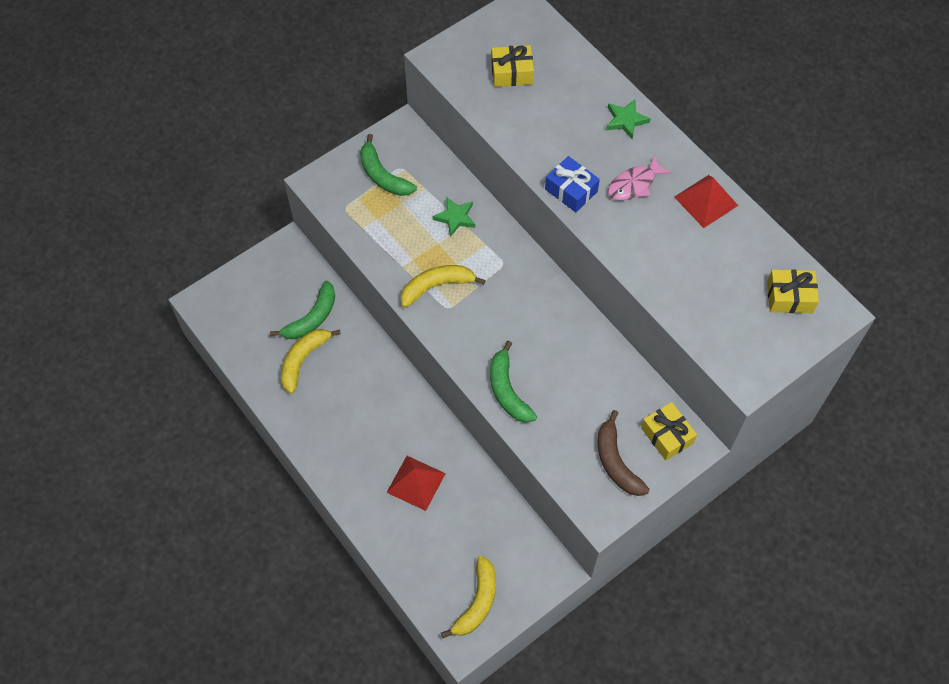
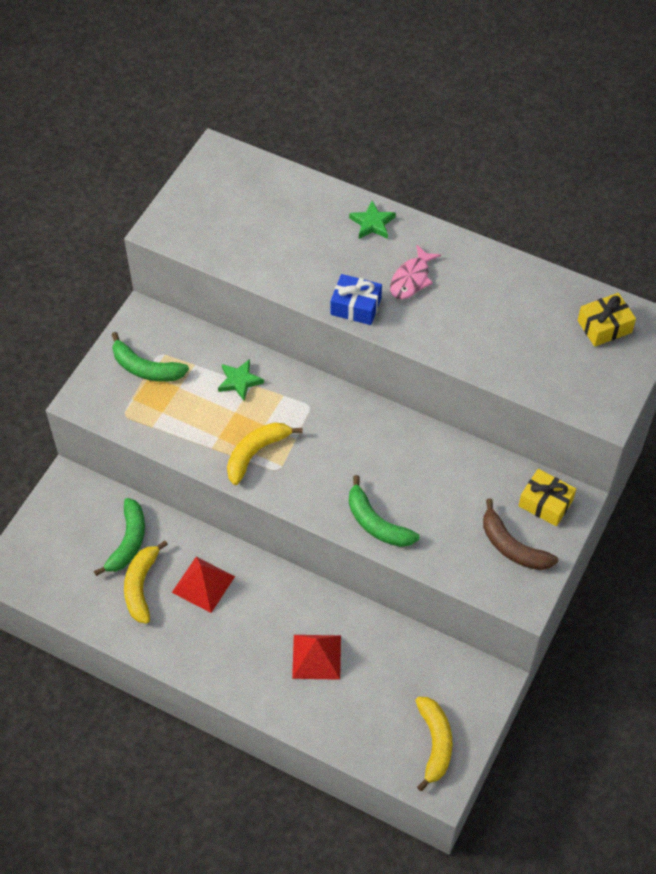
camera: 25 degrees left, 5 degrees down
(512, 73) = (240, 218): yellow gift -> none
(706, 201) = (485, 269): red pyramid -> red pyramid (203, 584)

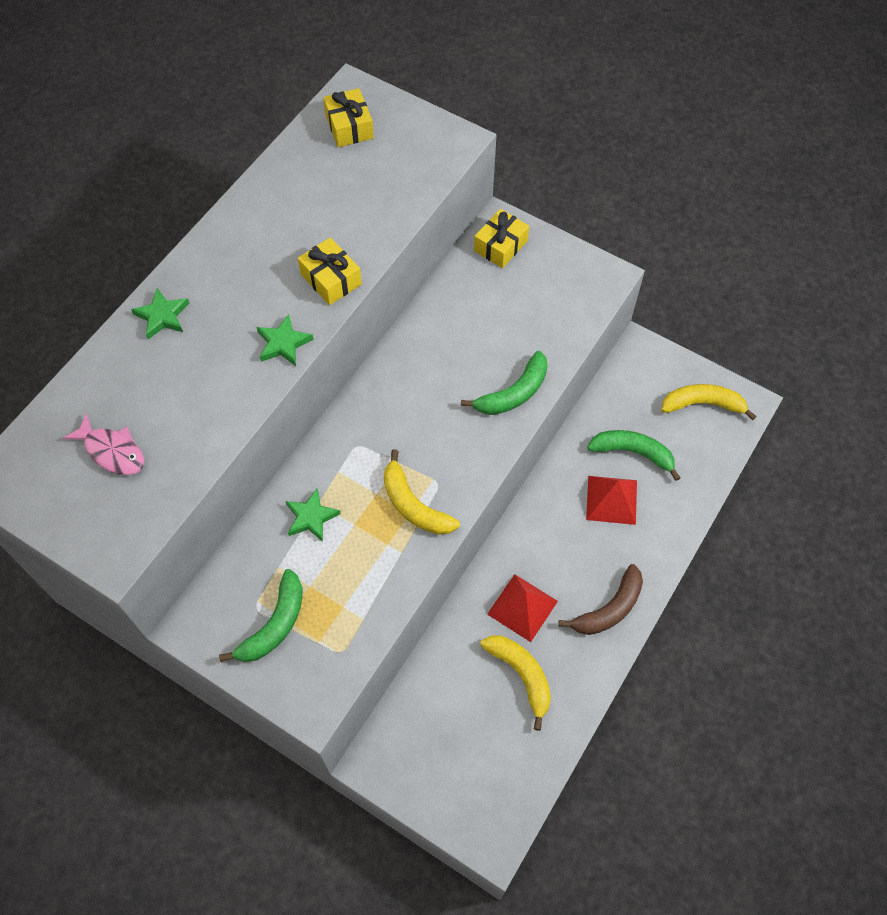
camera: 85 degrees left, 5 degrees up
(128, 541) = (462, 689): green banana -> green banana (633, 453)
(141, 586) = (521, 675): yellow banana -> yellow banana turned 135 degrees counterclockwise
(356, 306) = (283, 343): blue gift -> green star
(411, 279) = (254, 285): pink fish -> pink fish (112, 451)
(426, 332) = (331, 279): none -> yellow gift
(512, 546) = (548, 279): brown banana -> brown banana (609, 608)

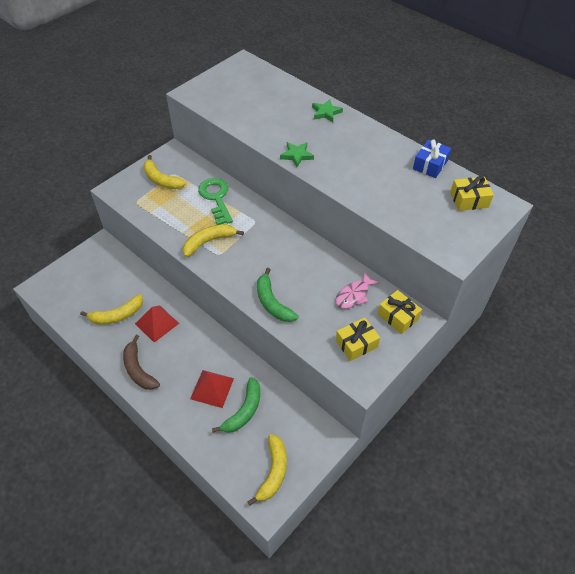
camera: 100 degrees right, 10 degrees down
(112, 451) = (247, 94): pink fish -> pink fish (354, 295)
(274, 624) = (161, 180): green banana -> yellow banana
(281, 171) = (430, 165): none -> blue gift
(311, 517) = (216, 198): green star -> green key
(331, 279) = (339, 179): yellow gift -> yellow gift (356, 344)

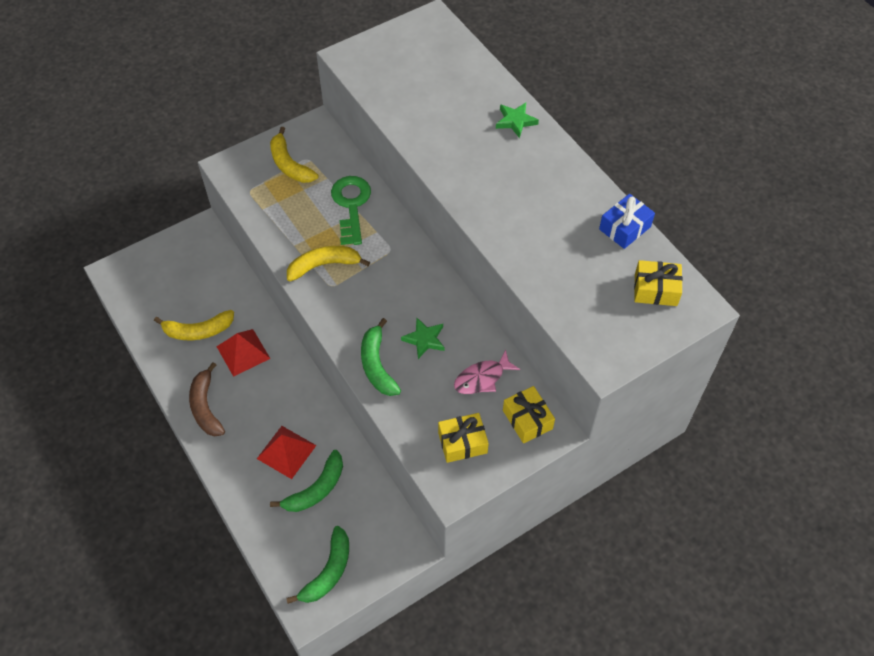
camera: 15 degrees right, 5 degrees up
(273, 472) = (328, 571): yellow banana -> green banana
(297, 155) = (454, 179): green star -> green star (424, 339)

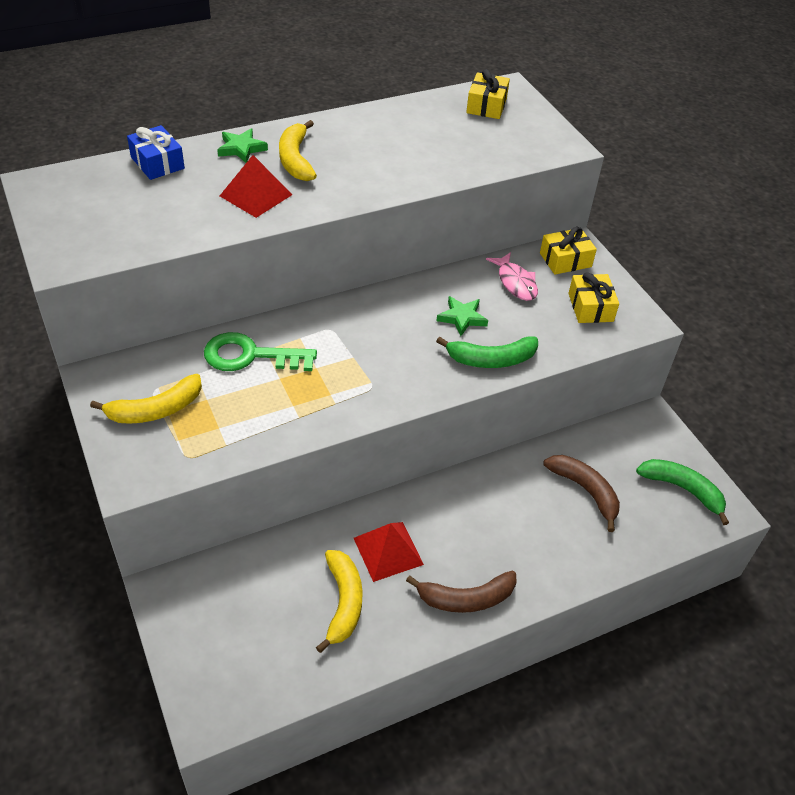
camera: 85 degrees left, 10 degrees down
(286, 452) = (536, 515): red pyramid -> red pyramid (256, 195)
(316, 489) = (585, 491): green banana -> brown banana
(324, 265) = (339, 391): yellow banana -> yellow banana (296, 159)
(625, 228) = (410, 108): blue gift -> blue gift (157, 163)

